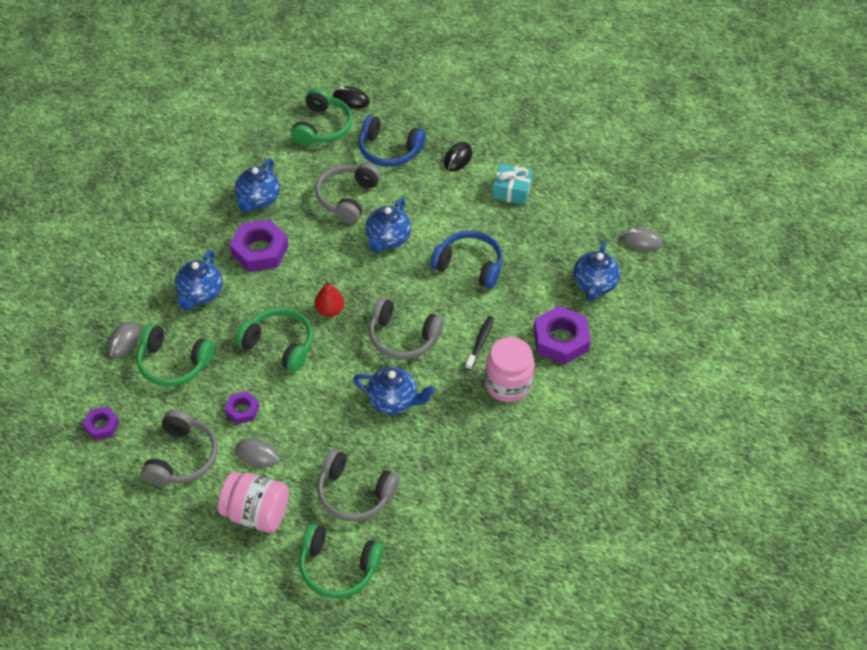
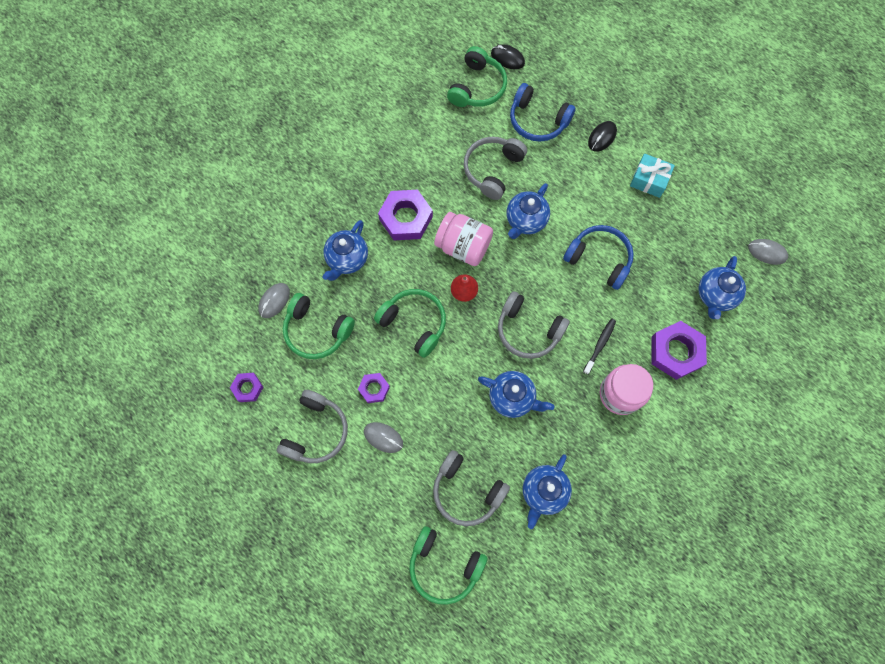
camera: 10 degrees right, 20 degrees up
(256, 513) = (376, 499): pink jar -> pink jar (463, 246)
(258, 200) = (409, 162): blue teapot -> blue teapot (543, 492)

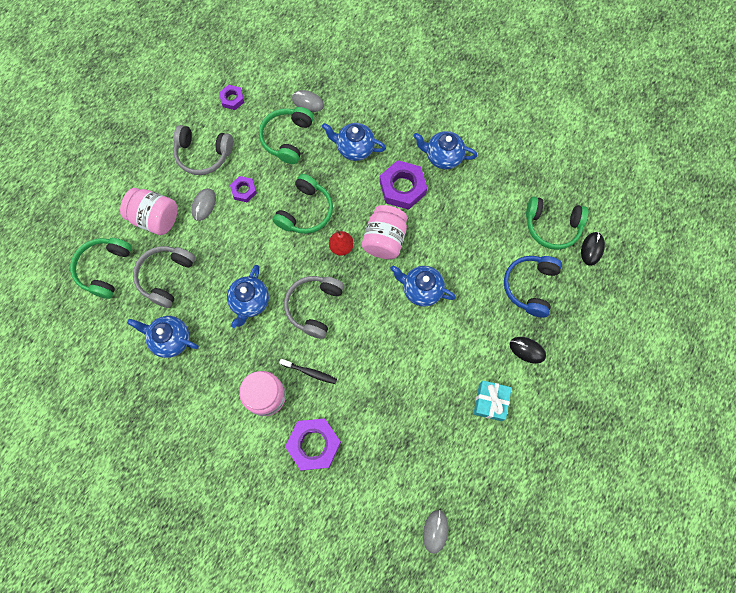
camera: 80 degrees right, 0 degrees up
(389, 497) = (155, 218): none -> pink jar
(492, 170) = (467, 253): grey headphones -> none
(599, 259) = (395, 362): blue headphones -> none
(715, 295) = (378, 479): blue teapot -> blue teapot (443, 157)

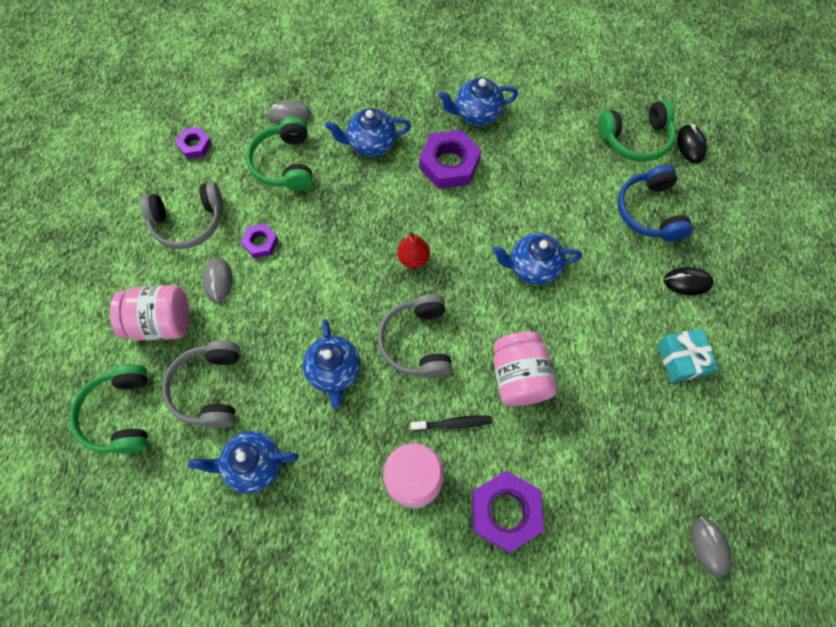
camera: 25 degrees left, 5 degrees down
(306, 211) = (349, 236): green headphones -> none
(384, 240) = (459, 229): pink jar -> pink jar (519, 377)

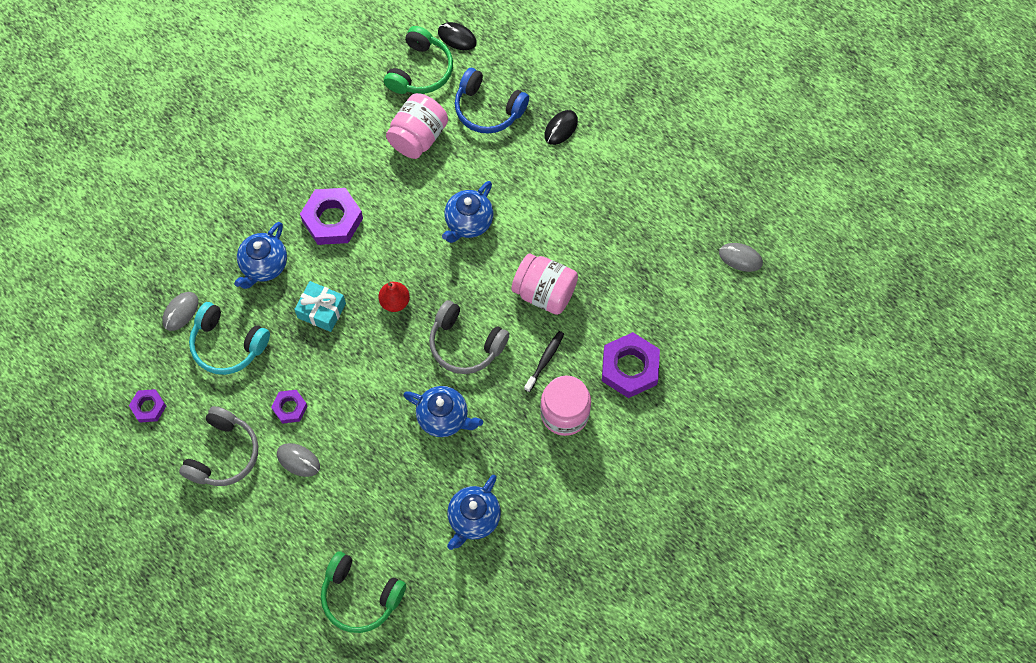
camera: 55 degrees left, 0 degrees up
(162, 322) = (303, 524): pink jar -> pink jar (418, 137)
(209, 388) = (388, 518): grey headphones -> none
(284, 163) = (227, 345): green headphones -> turquoise headphones
(476, 114) = (302, 167): blue teapot -> none
(681, 359) = (612, 177): turquoise gift -> turquoise gift (321, 310)

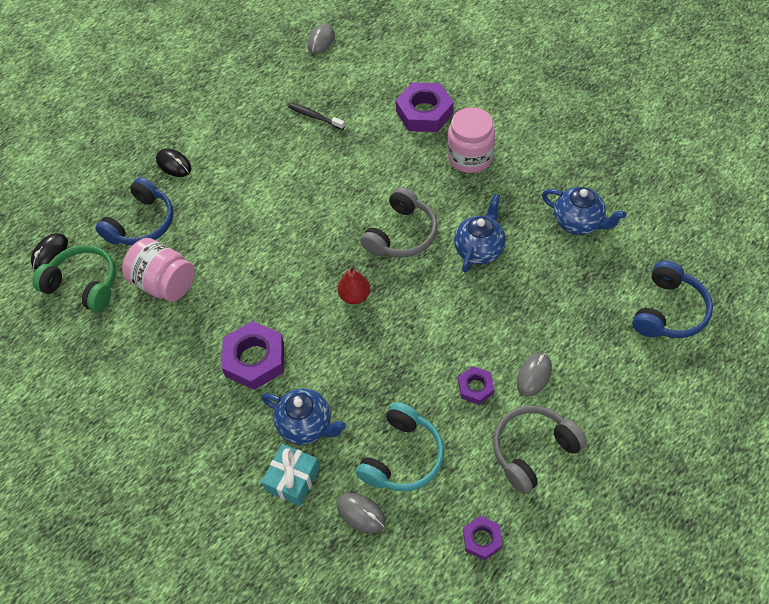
camera: 85 degrees left, 10 degrees down
(224, 454) = (533, 450): grey headphones -> grey headphones turned 60 degrees counterclockwise
(321, 310) = (363, 363): turquoise gift -> turquoise gift (293, 479)
(360, 596) = (669, 311): green headphones -> blue headphones
(468, 222) = (269, 236): blue teapot -> none
(544, 292) = (349, 174): pink jar -> none
(545, 360) = (418, 172): black toothbrush -> black toothbrush (315, 117)

